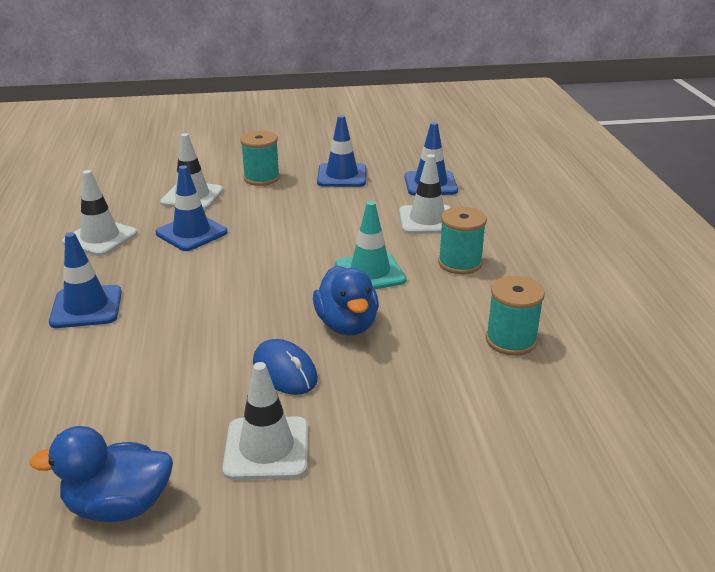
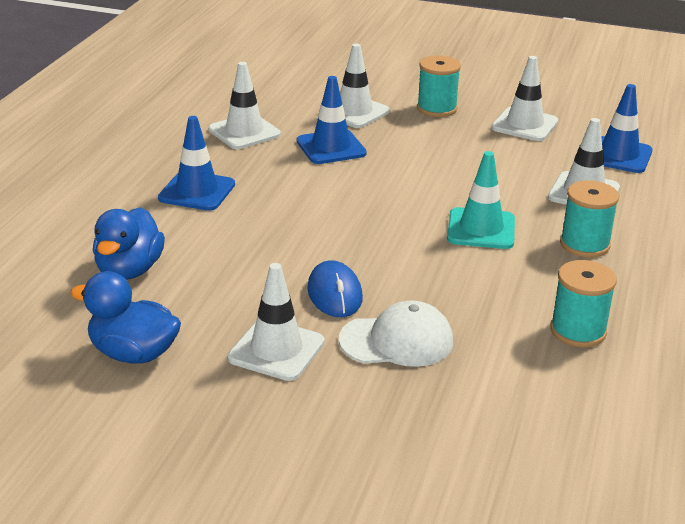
camera: 25 degrees right, 0 degrees up
(342, 176) = (524, 125): blue traffic cone -> white traffic cone
(347, 325) = (421, 271): blue duck -> blue duck (129, 270)
(372, 400) = (397, 341): none -> white cap

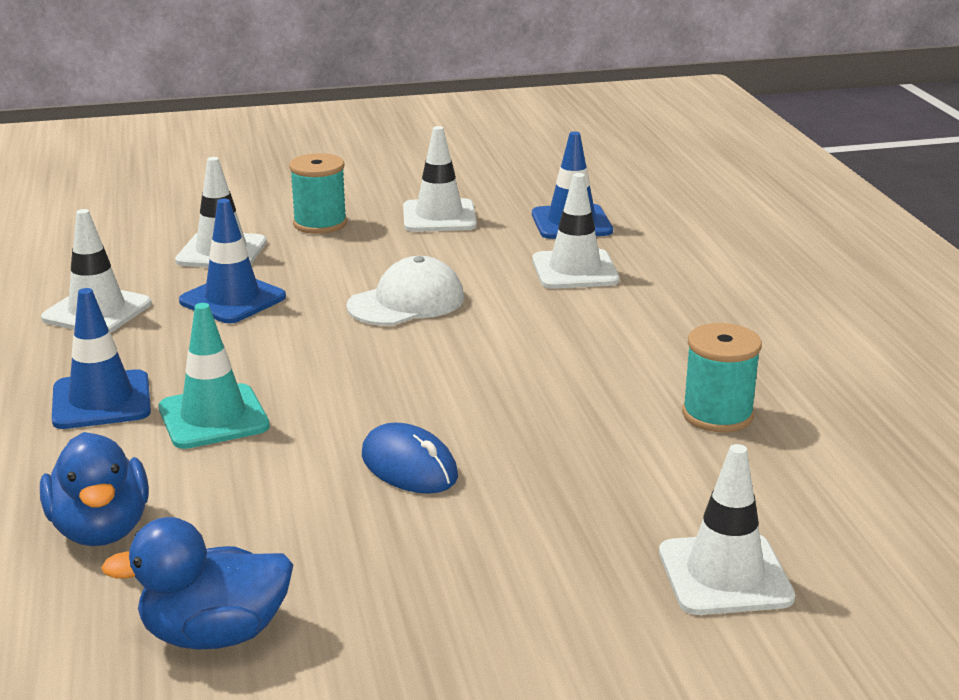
camera: 30 degrees left, 5 degrees down
(276, 350) = (404, 558): white traffic cone -> white traffic cone (725, 575)
(397, 341) = (538, 494): white cap -> white cap (406, 302)
(481, 229) = (505, 340): turquoise traffic cone -> turquoise traffic cone (213, 417)
(584, 244) = (631, 323): turquoise spool -> none

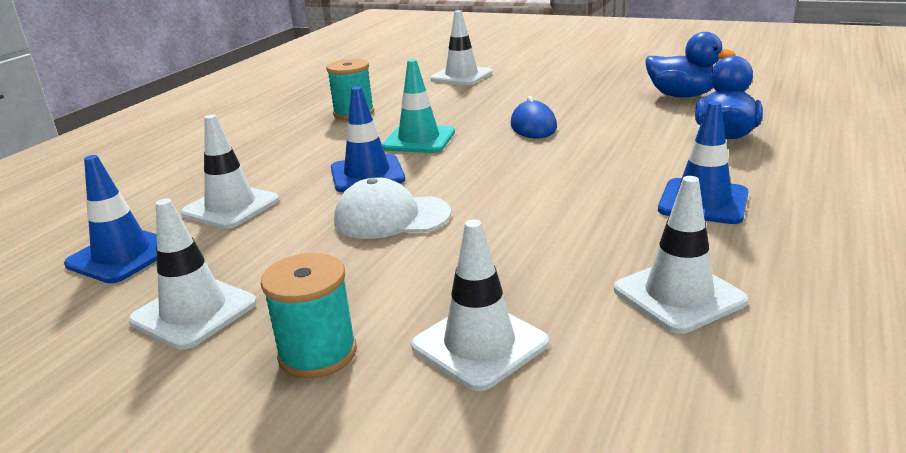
camera: 140 degrees left, 0 degrees up
(213, 417) = (624, 172): turquoise traffic cone -> turquoise traffic cone (419, 140)
(232, 299) = (529, 266): blue traffic cone -> blue traffic cone (367, 174)

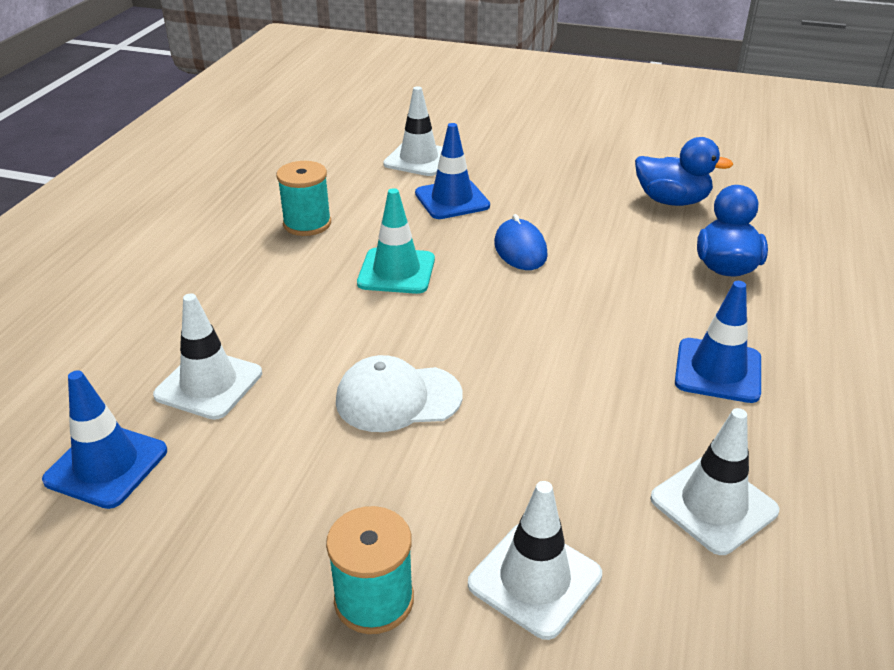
camera: 10 degrees left, 10 degrees up
(194, 312) = (221, 548): white traffic cone -> none
(367, 174) = (352, 329): blue traffic cone -> blue traffic cone (452, 200)

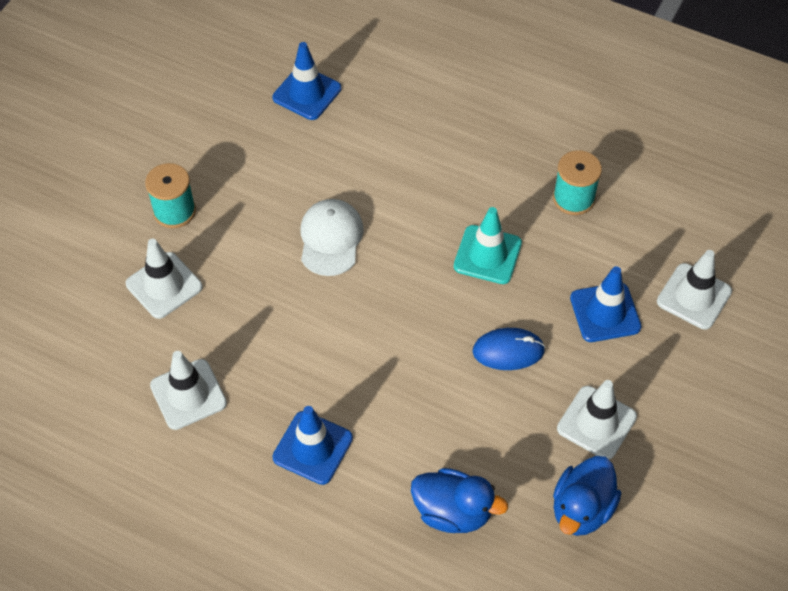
camera: 100 degrees right, 20 degrees up
(209, 384) = (369, 137): white traffic cone -> white traffic cone (596, 422)

